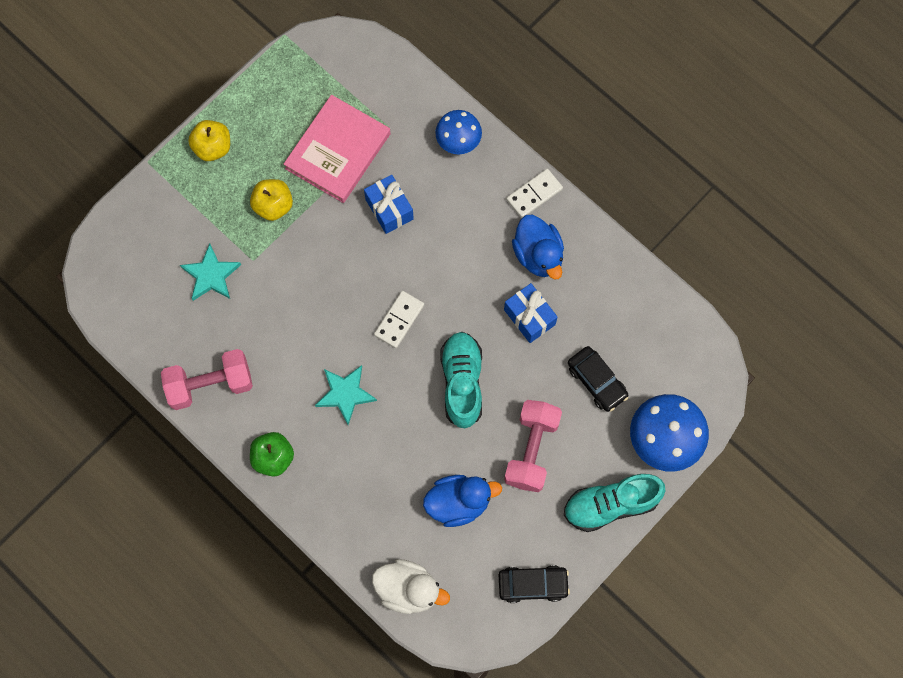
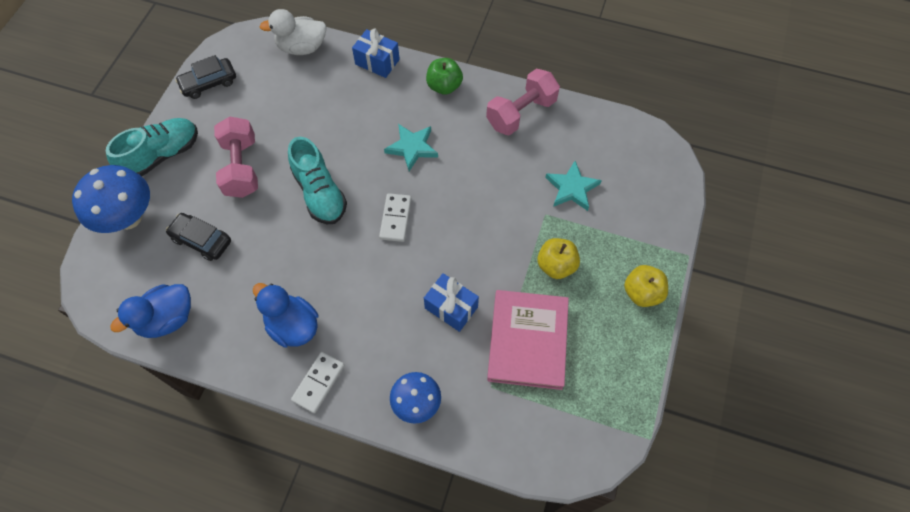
camera: 155 degrees right, 10 degrees down
(458, 503) = (287, 111): blue duck -> blue duck (167, 319)
(529, 317) = (281, 268): blue gift -> blue gift (377, 62)

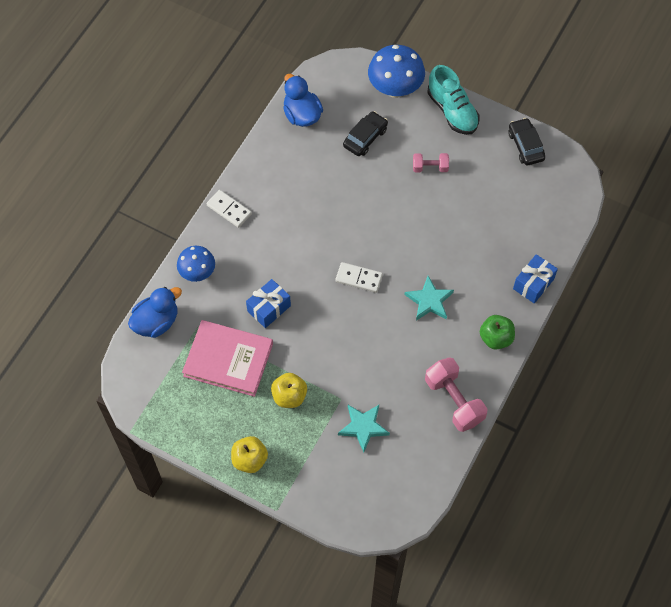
camera: 100 degrees right, 0 degrees up
(241, 168) = (430, 167): pink dumbbell -> pink dumbbell, size x0.56
(293, 326) = (278, 196): blue duck -> blue duck (156, 322)
(302, 47) = (559, 222): white duck -> none
(320, 193) = (394, 224): turquoise shoe -> none

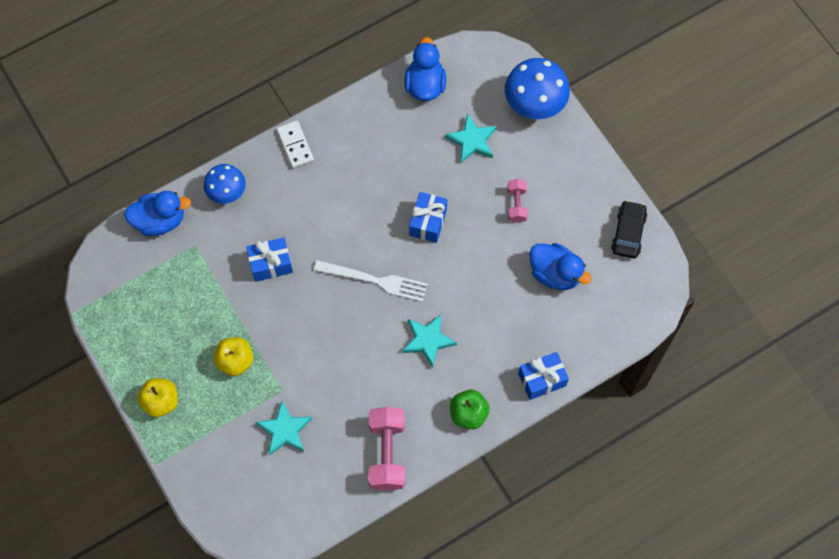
camera: 30 degrees right, 5 degrees up
(228, 360) = (202, 294): pink book -> none
(359, 278) = (374, 280): white domino -> white fork
(365, 138) = (472, 140): black car -> turquoise star
(371, 214) = (428, 222): none -> blue gift
(430, 167) = (516, 205): pink dumbbell -> pink dumbbell turned 60 degrees clockwise
(452, 111) = (577, 157): turquoise shoe -> none
(492, 202) = (555, 273): none -> blue duck

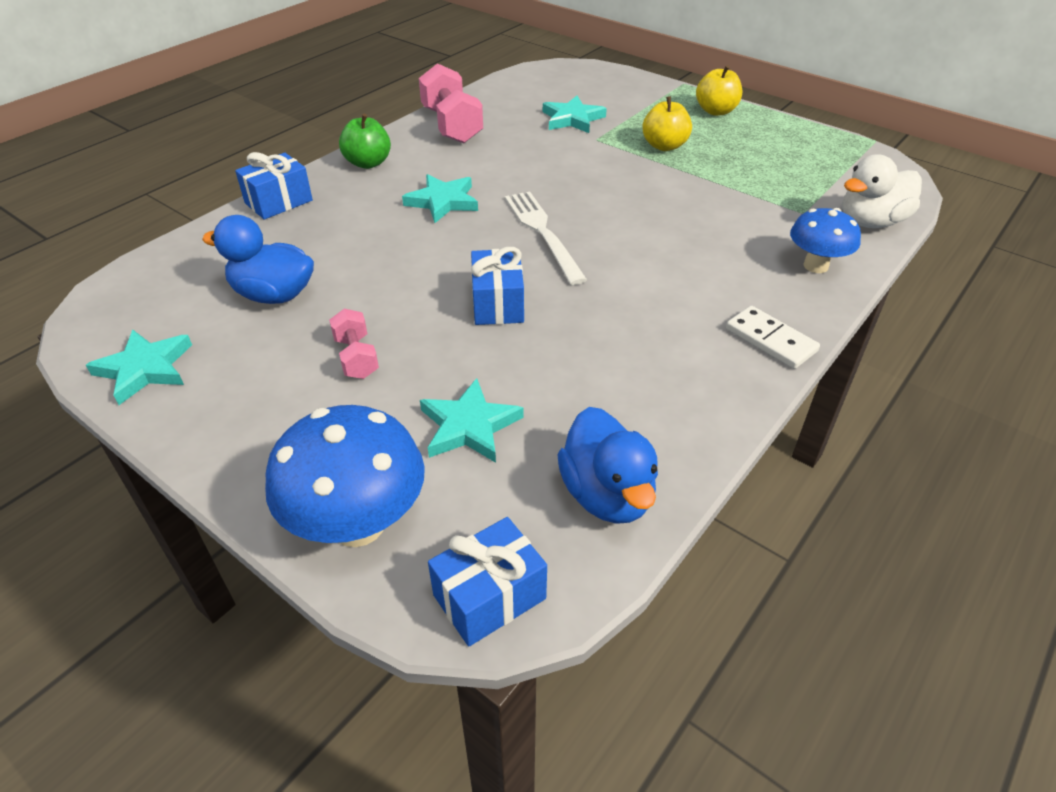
camera: 160 degrees right, 25 degrees down
(160, 221) = (871, 222): blue duck -> white duck
(271, 264) = (691, 218): blue gift -> blue gift (489, 597)
(374, 280) = (543, 233): white fork -> white fork turned 75 degrees clockwise
(628, 233) = (145, 369): black car -> turquoise star

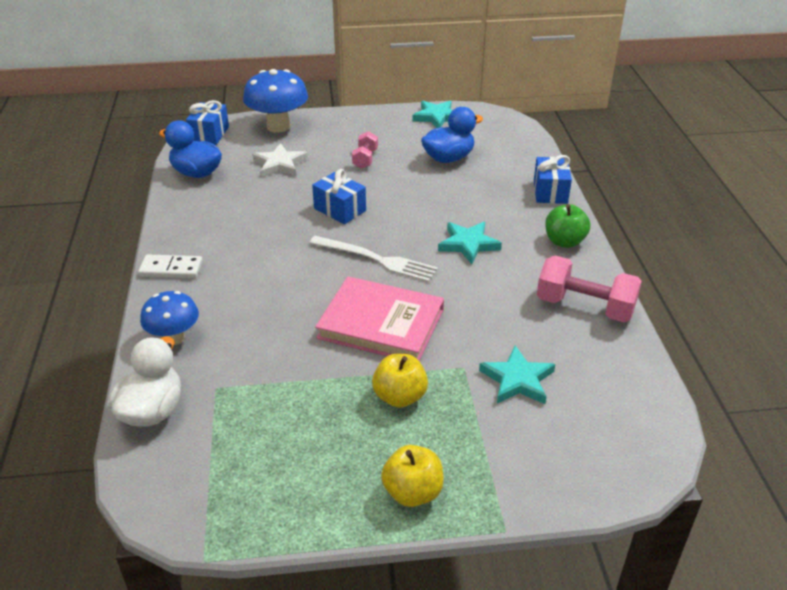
camera: 135 degrees right, 5 degrees down
(356, 357) = (365, 159): pink dumbbell -> pink dumbbell turned 75 degrees clockwise
(469, 426) = (279, 164): turquoise star -> white star
(615, 187) = (381, 324): none -> pink book

